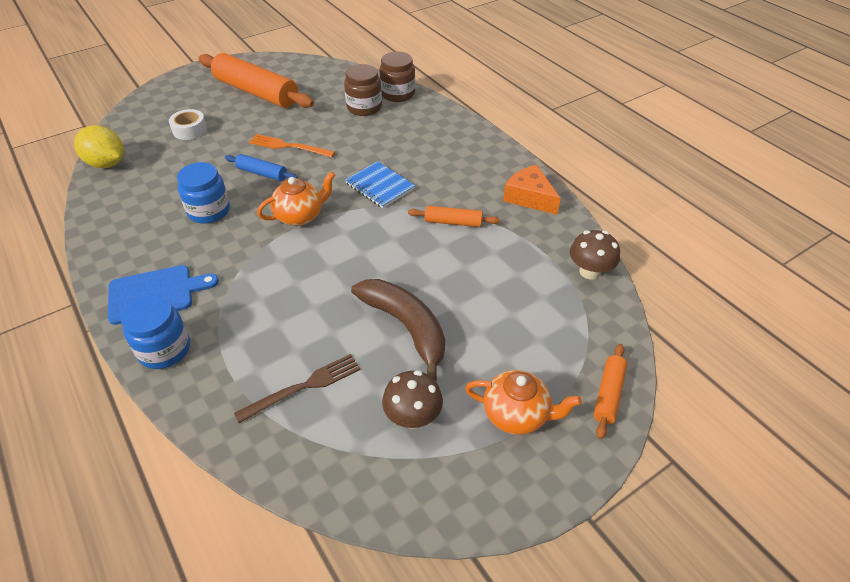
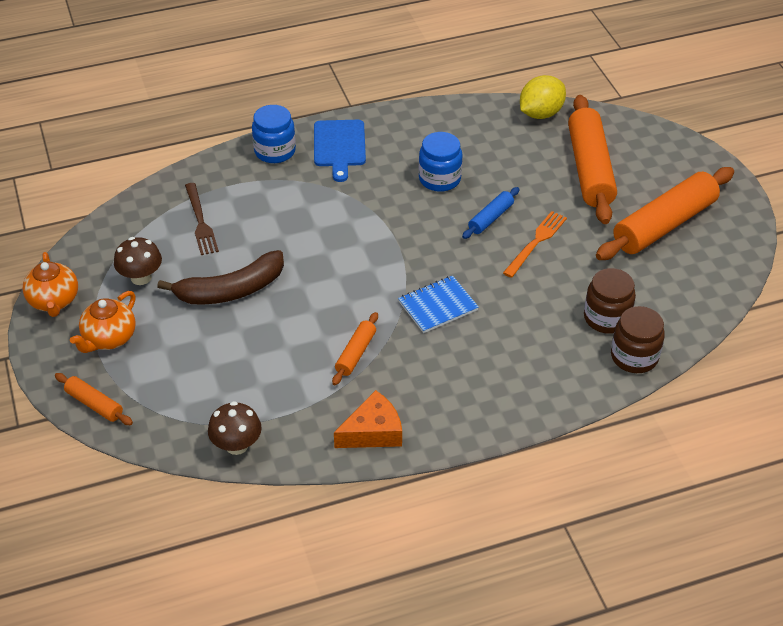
camera: 105 degrees right, 0 degrees up
(190, 130) = (590, 169): white tape -> orange rolling pin
(300, 216) = (409, 239): orange teapot -> orange teapot (54, 301)

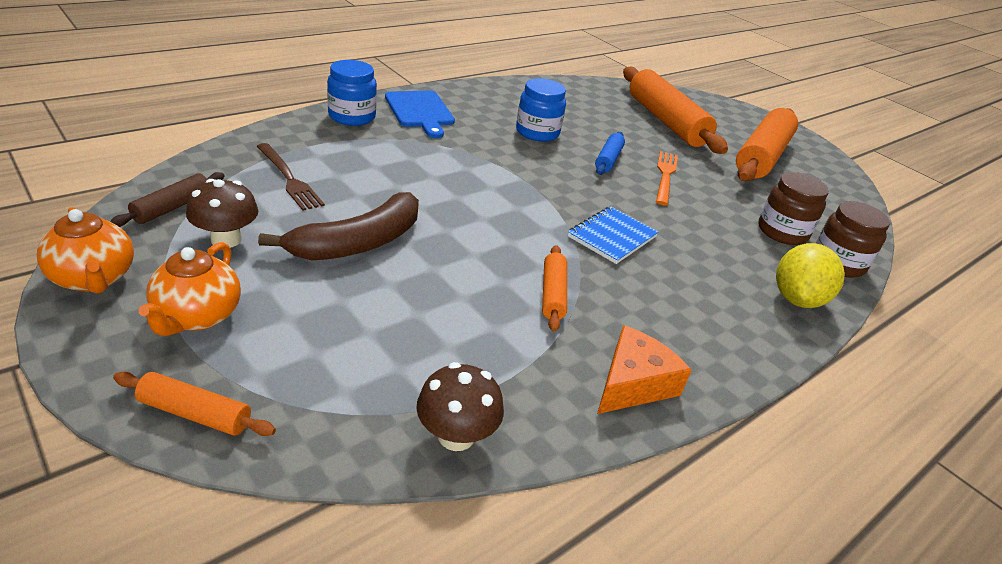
camera: 25 degrees left, 10 degrees down
(112, 244) = (172, 207): none -> brown rolling pin
(540, 113) = (593, 87): yellow lemon -> yellow lemon (797, 299)

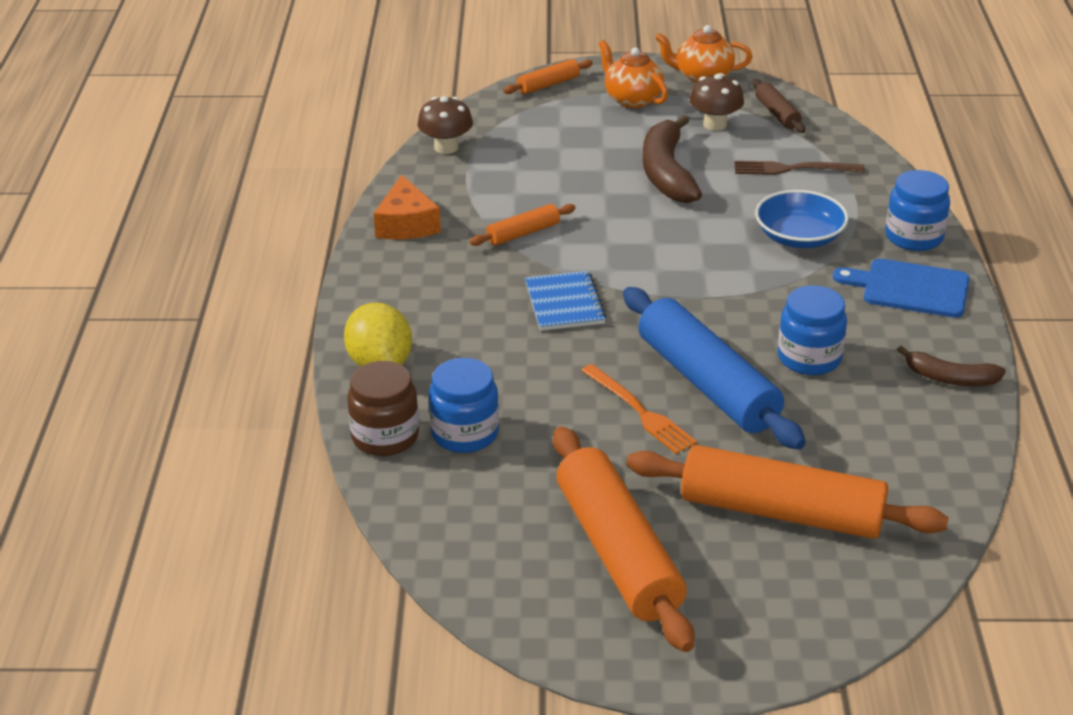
camera: 135 degrees right, 0 degrees up
(400, 158) = (799, 237): none -> blue bowl
(498, 92) = (950, 378): none -> brown banana
(552, 294) = (523, 233): orange rolling pin -> orange rolling pin turned 75 degrees counterclockwise
(608, 159) = (707, 383): blue rolling pin -> blue rolling pin, size x2.11
(782, 232) = (465, 433): brown jar -> blue jar

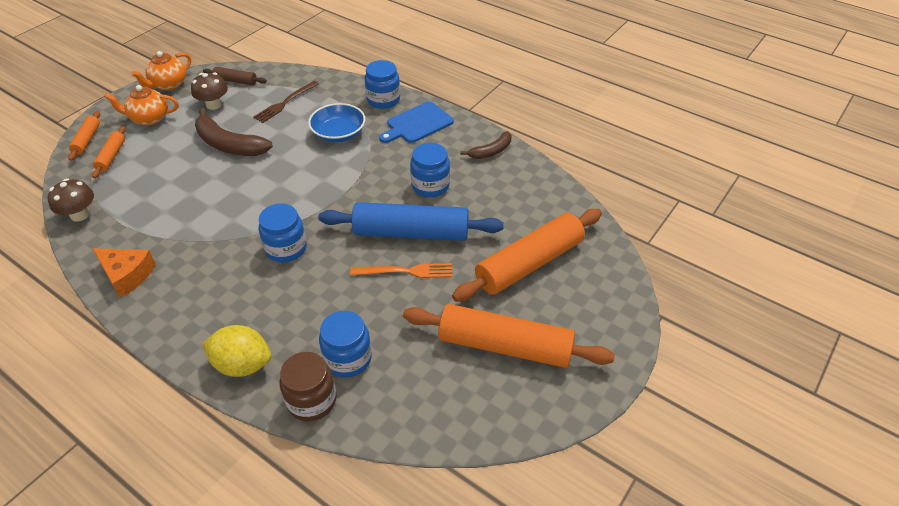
camera: 55 degrees left, 10 degrees up
(523, 233) = (204, 229): orange rolling pin -> orange rolling pin (111, 156)
(564, 303) = (286, 248): blue notebook -> blue jar

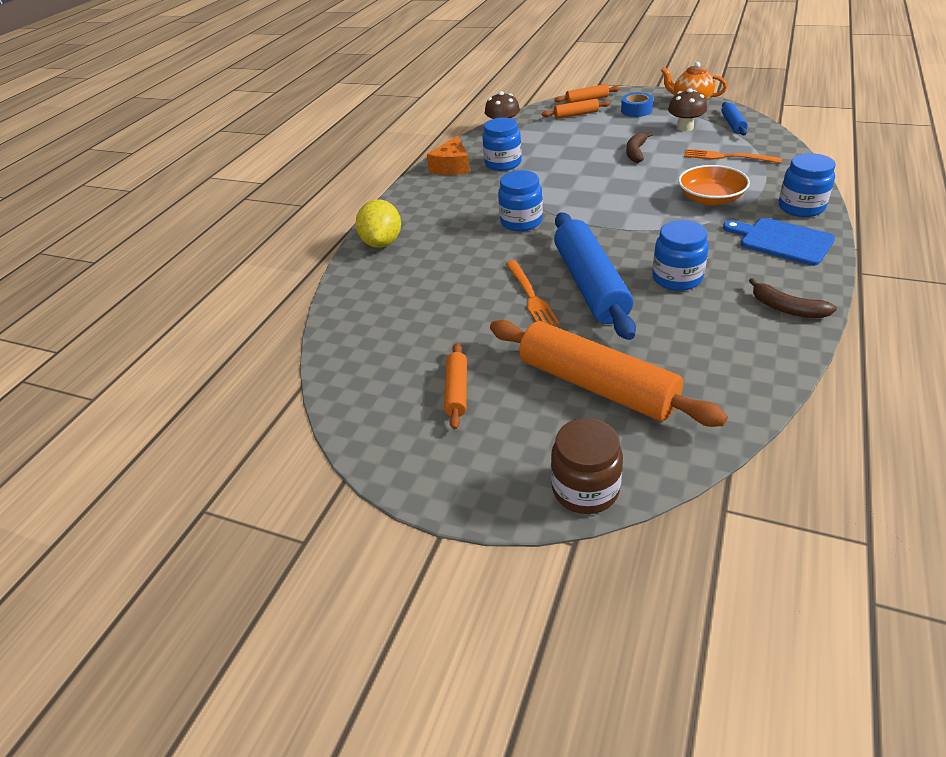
camera: 80 degrees right, 5 degrees down
(149, 119) = (636, 110): orange teapot -> blue tape
(229, 144) = (636, 152): brown banana -> brown banana, size x0.59
(235, 81) = (733, 124): brown rolling pin -> blue rolling pin
(285, 103) = (728, 157): brown fork -> orange fork
(311, 400) = (355, 286): brown jar -> brown jar (585, 489)
(338, 133) = (710, 198): blue bowl -> orange bowl
(348, 358) = (405, 292): blue jar -> blue jar (503, 163)
(505, 346) = (457, 391): orange rolling pin -> orange rolling pin, size x0.47

